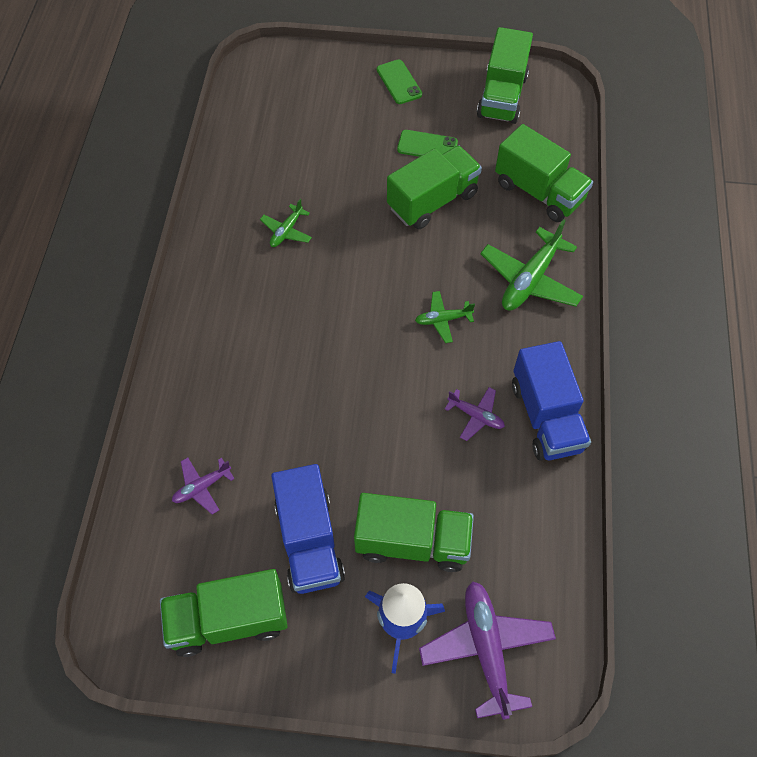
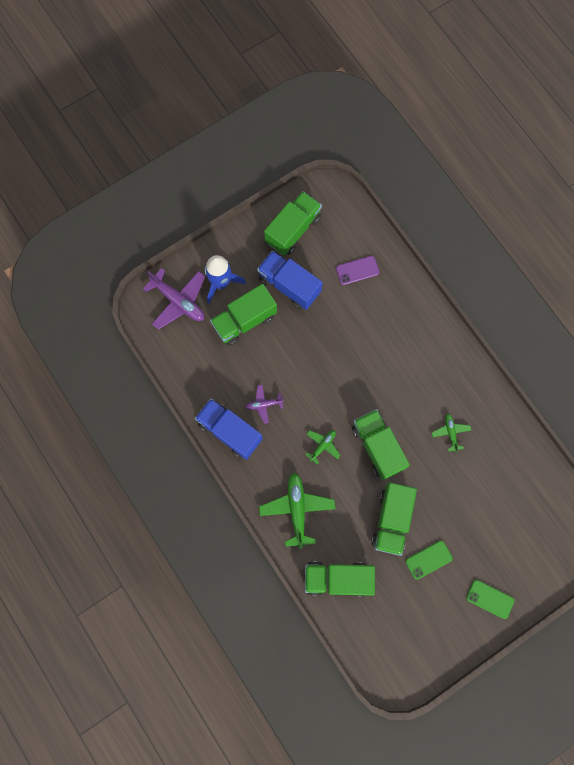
camera: 140 degrees right, 15 degrees up
(202, 487) = (357, 270): purple plane -> purple phone
(502, 96) = (418, 642): green truck -> green truck (377, 447)

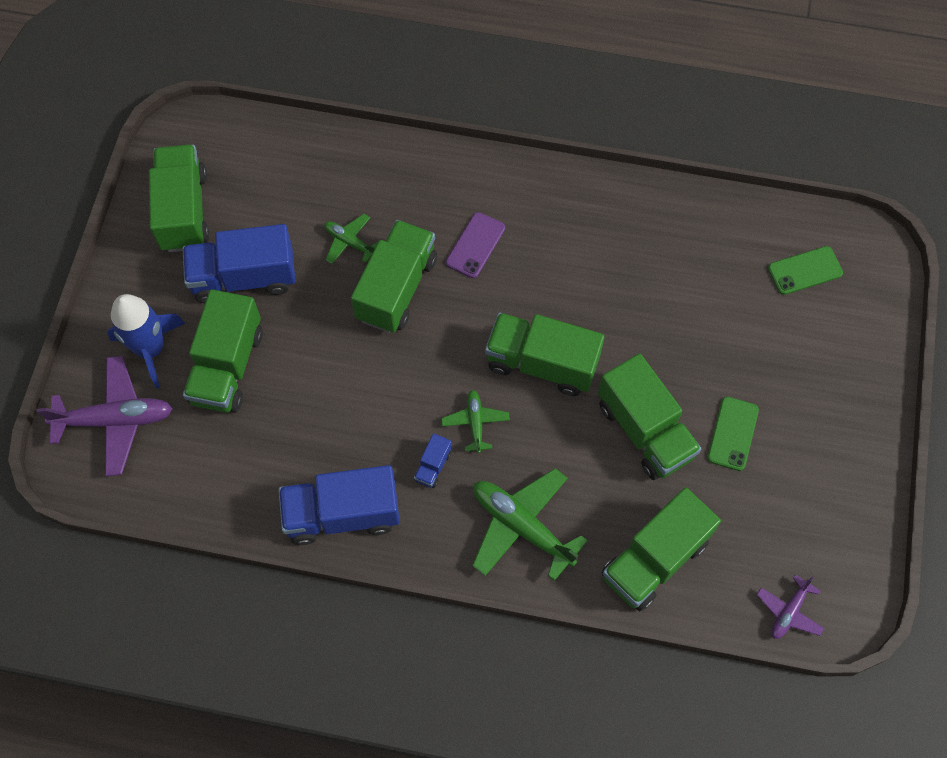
camera: 45 degrees left, 10 degrees down
(264, 404) = (353, 442): purple plane -> purple plane (789, 611)
(286, 447) = (433, 466): none -> blue truck
(349, 352) = (396, 288): none -> green truck
(357, 270) = (312, 190): purple phone -> purple phone (475, 245)
(450, 432) = (607, 271): green plane -> green plane (349, 242)
(490, 599) = (844, 410): green phone -> green phone (805, 271)

